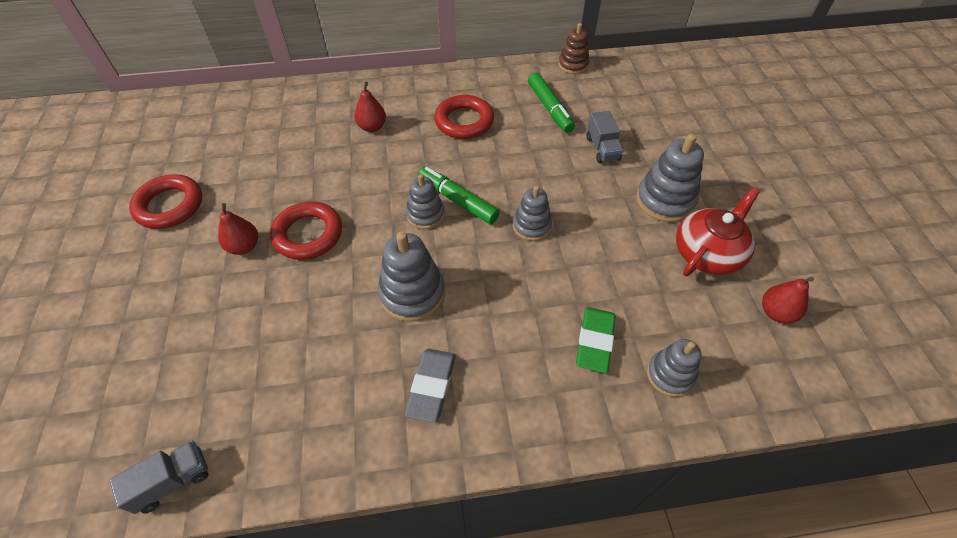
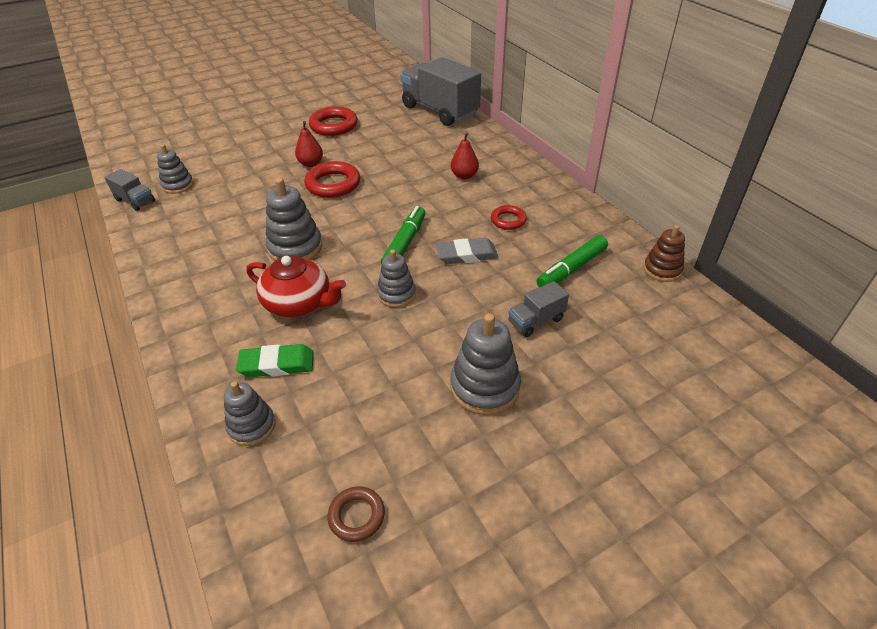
camera: 70 degrees right, 10 degrees down
(227, 107) = (439, 111): none -> grey truck
(425, 215) = (379, 231): grey stacking toy -> grey stacking toy (178, 185)
(431, 386) = (214, 280): grey eraser -> grey eraser (466, 255)
(464, 121) = (508, 220): red ring -> red ring, size x0.59
(708, 253) = (422, 438): red teapot -> red teapot (299, 303)
(776, 313) = (356, 516): red pear -> brown ring

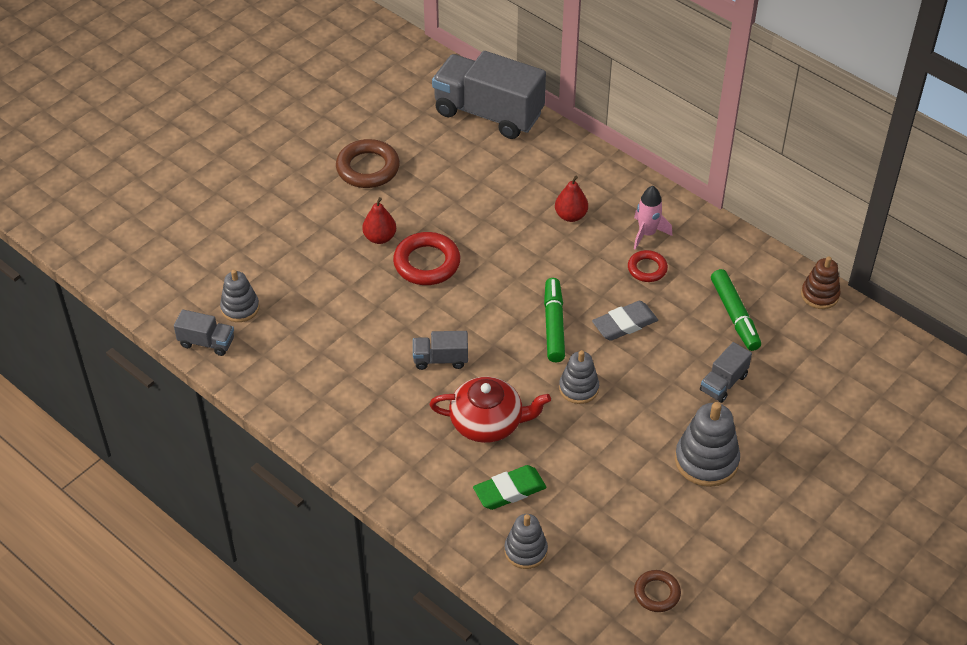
camera: 20 degrees left, 5 degrees up
(295, 247) = (440, 359): grey stacking toy -> grey truck
(334, 125) = (368, 168): red ring -> brown ring
(521, 197) = (647, 233): none -> pink rocket
(572, 269) = (734, 315): green marker -> green marker turned 45 degrees counterclockwise

